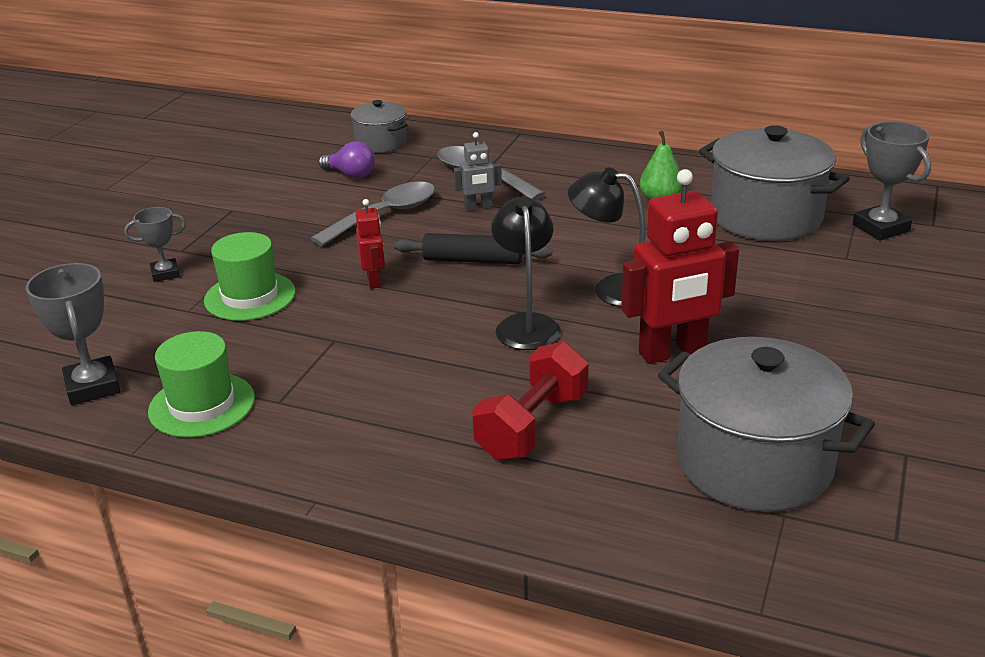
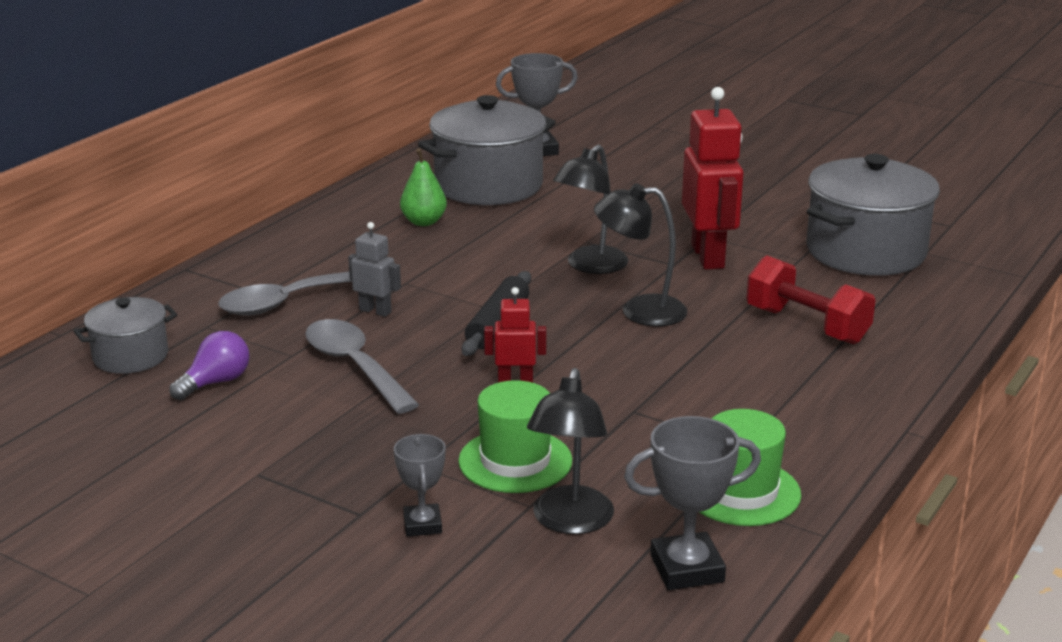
camera: 80 degrees left, 5 degrees down
(163, 329) = (570, 522): none -> black lamp
(478, 208) = (375, 311): grey robot -> grey robot turned 60 degrees counterclockwise

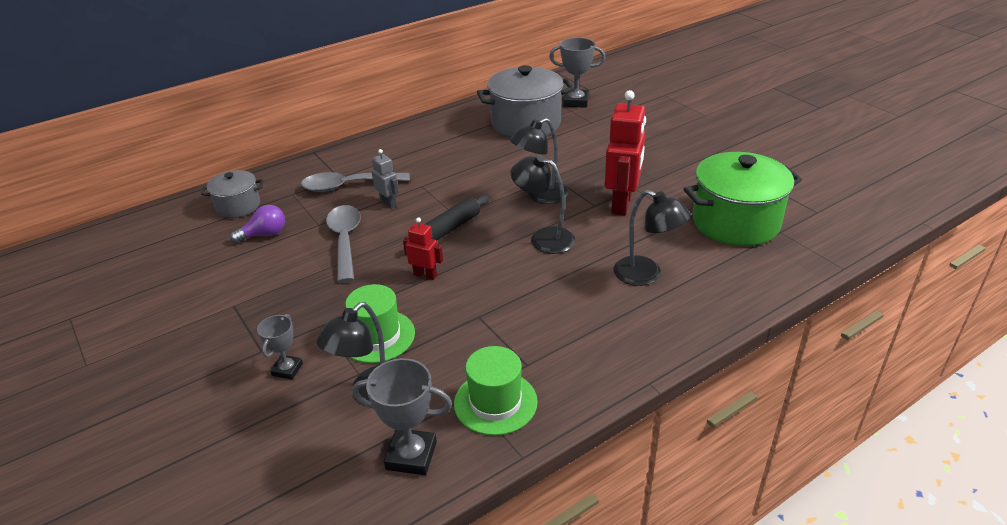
camera: 25 degrees right, 10 degrees up
(423, 222) = (467, 143): green pear -> none
(807, 325) = (646, 275): red dumbbell -> black lamp
(866, 252) = (735, 222): grey pot -> green pot

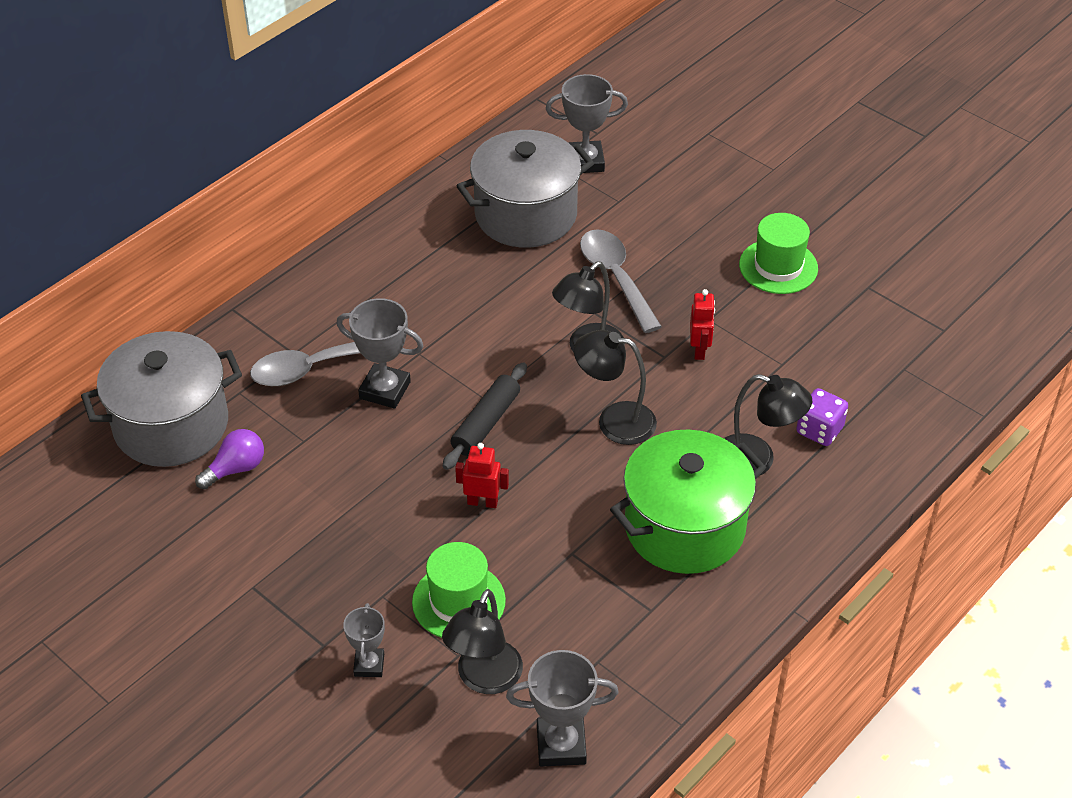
camera: 15 degrees left, 10 degrees up
(238, 206) = (171, 425): grey pot -> grey pot, size x1.82
(345, 241) = (353, 463): grey spoon -> grey spoon (615, 278)
(388, 203) = (385, 390): grey robot -> grey trophy
(495, 402) = (631, 665): green hat -> green hat (778, 266)
(622, 204) = (699, 350): red robot -> red robot, size x0.51
(702, 262) = (819, 430): none -> purple dice
(735, 222) = (848, 361): green pot -> green pot (684, 527)

